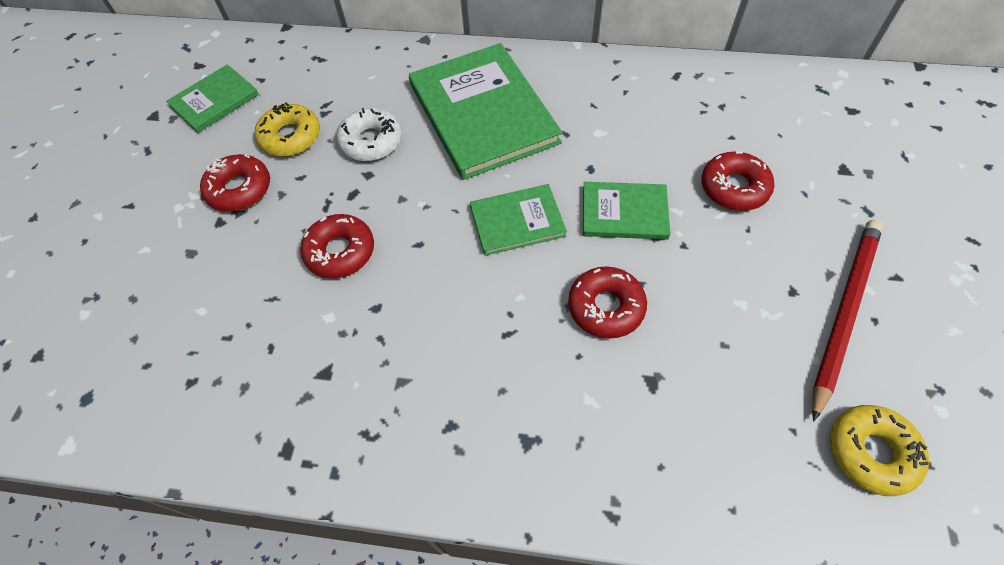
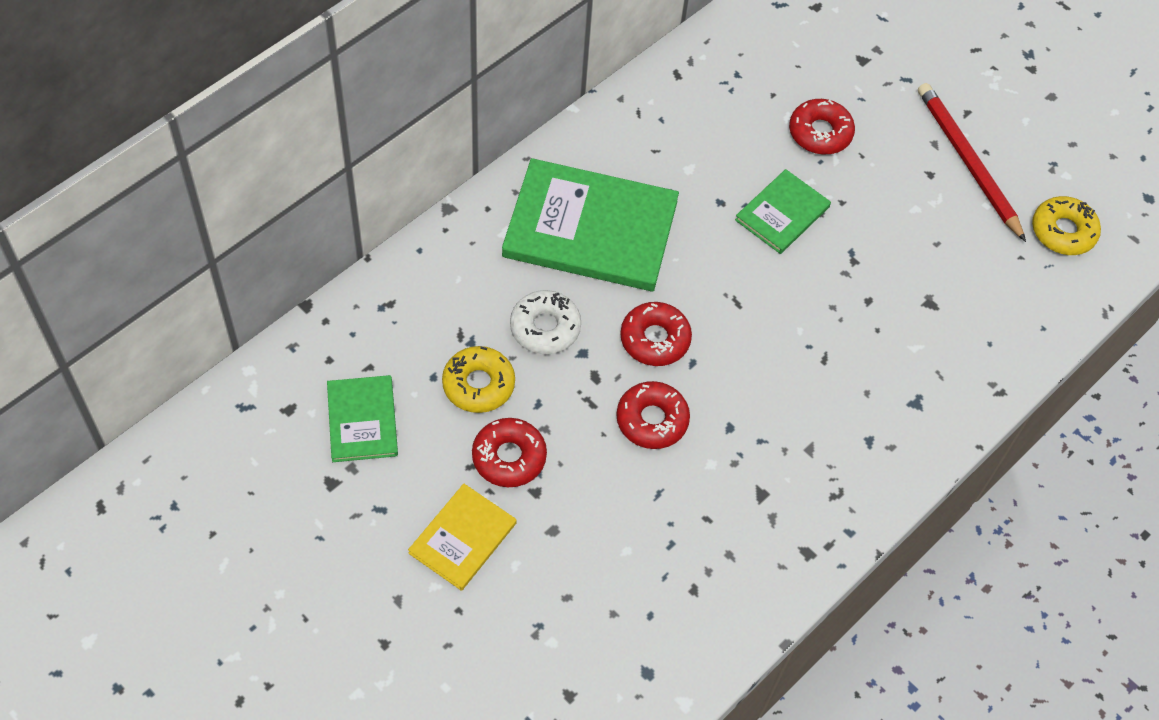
camera: 60 degrees left, 0 degrees up
(149, 206) = (463, 538): none -> yellow book
(517, 221) = (729, 284): green book -> none
(606, 307) = (853, 286): red donut -> red donut (655, 339)

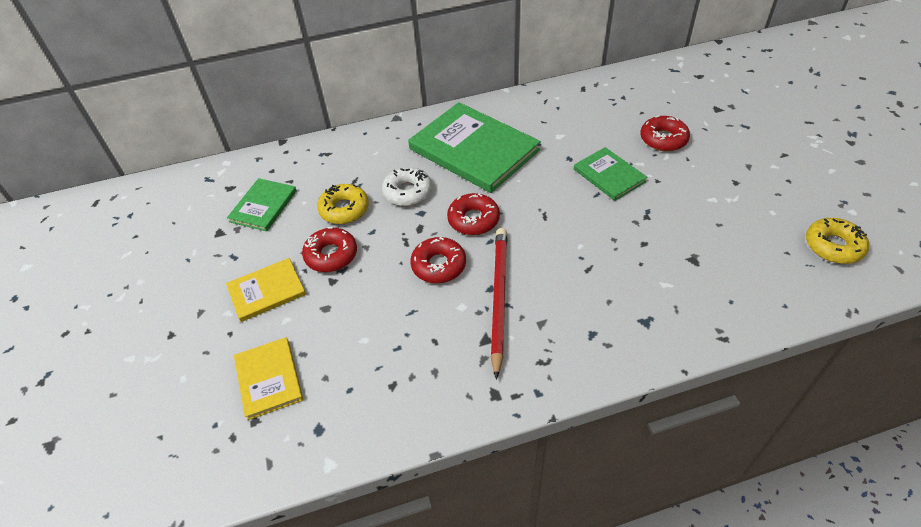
camera: 35 degrees right, 10 degrees down
(550, 643) = (269, 379): none -> yellow book
(782, 213) = (609, 175): green book -> green book turned 75 degrees clockwise
(967, 162) = (770, 182): red pencil -> red pencil (498, 298)

